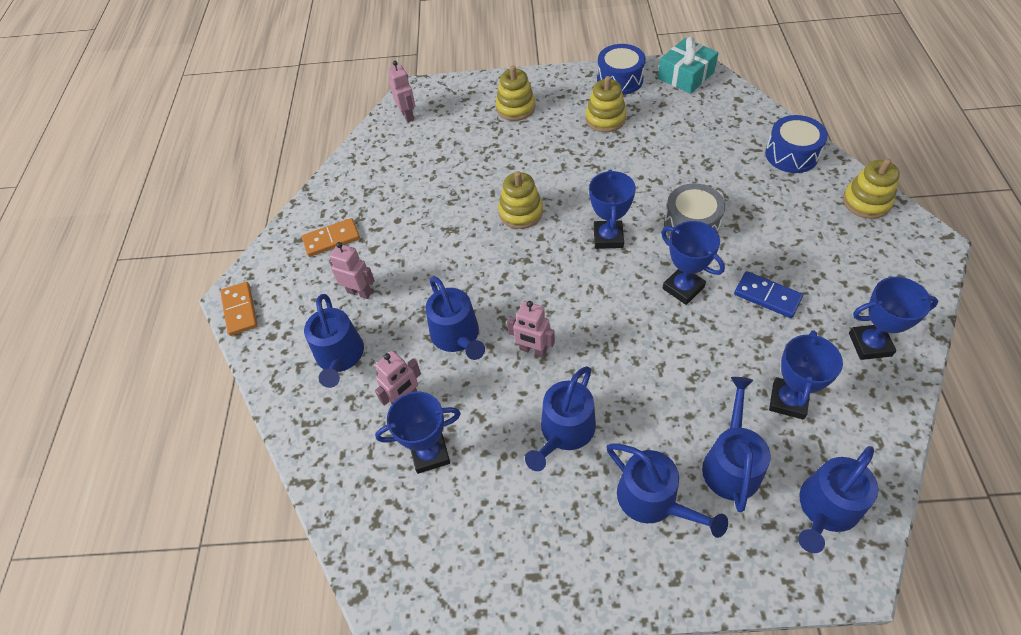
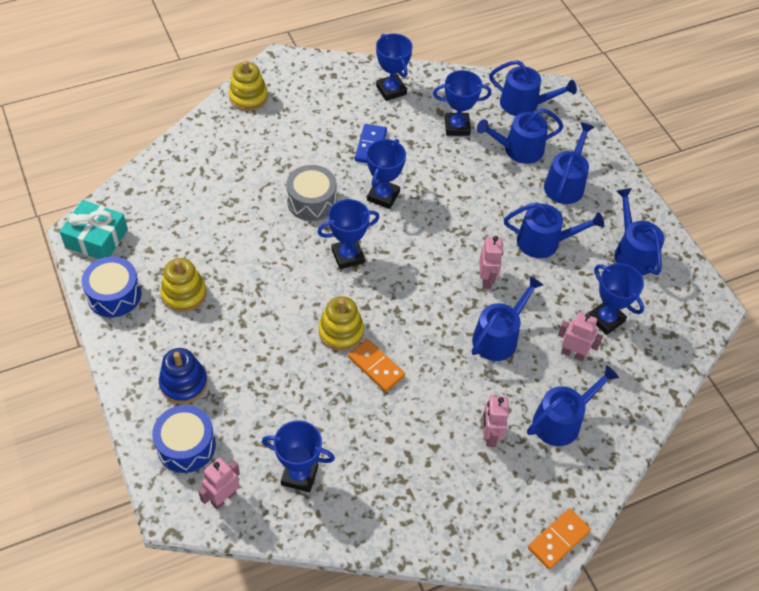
camera: 120 degrees left, 0 degrees up
(331, 239) = (438, 494): orange domino -> orange domino (376, 367)
(400, 158) = (299, 475): none -> blue trophy
(509, 535) = (632, 253): none -> blue watering can
(515, 108) = (183, 383): yellow stacking toy -> blue stacking toy
(791, 154) = (202, 146): blue drum -> blue drum (186, 445)

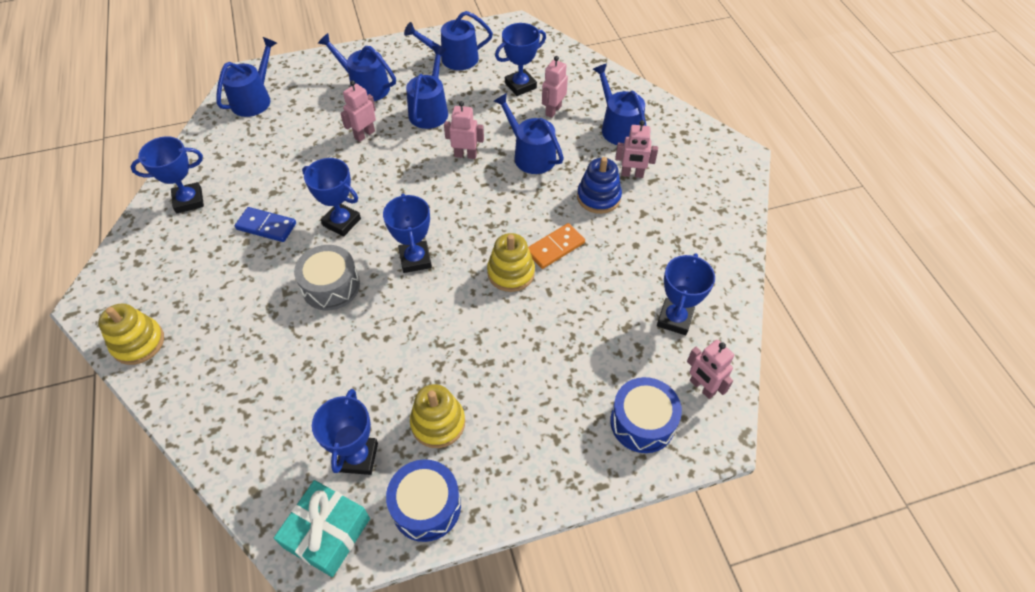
camera: 80 degrees left, 0 degrees up
(183, 383) = (563, 424): blue stacking toy -> blue stacking toy (598, 197)
(457, 127) = (265, 152): blue trophy -> blue trophy (358, 457)
(496, 194) = (364, 134): none -> pink robot
(519, 149) = (312, 111): blue watering can -> none
(558, 539) = (726, 145): orange domino -> none

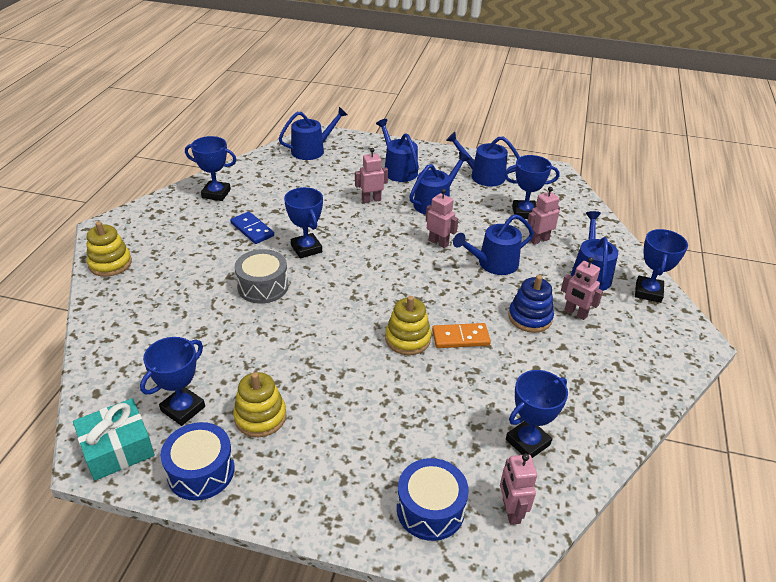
camera: 30 degrees right, 15 degrees down
(415, 259) = (339, 296): blue trophy -> blue trophy (648, 292)
(530, 155) = (493, 263): blue watering can -> blue watering can turned 105 degrees counterclockwise

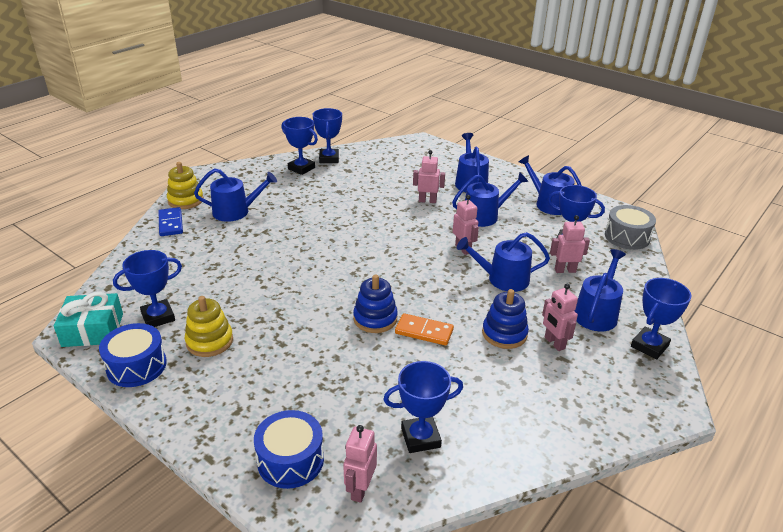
camera: 25 degrees right, 5 degrees down
(252, 230) = (309, 201): blue domino -> blue domino (170, 223)
(263, 286) = (285, 245): grey drum -> grey drum (627, 237)
(306, 249) = (342, 226): blue trophy -> blue trophy (329, 159)
(311, 150) = (404, 151): blue watering can -> blue watering can (235, 211)
(407, 339) = (375, 319): yellow stacking toy -> blue stacking toy

